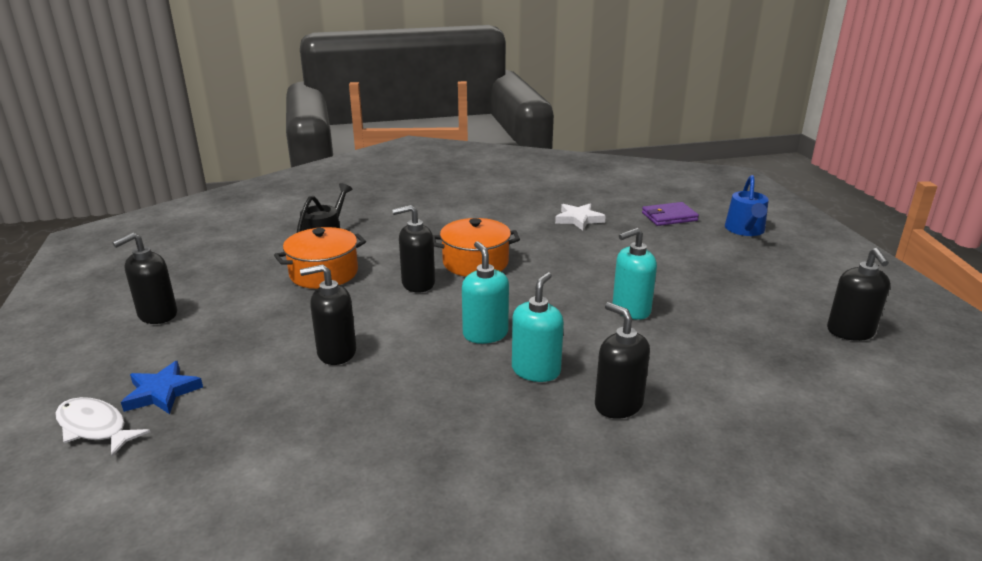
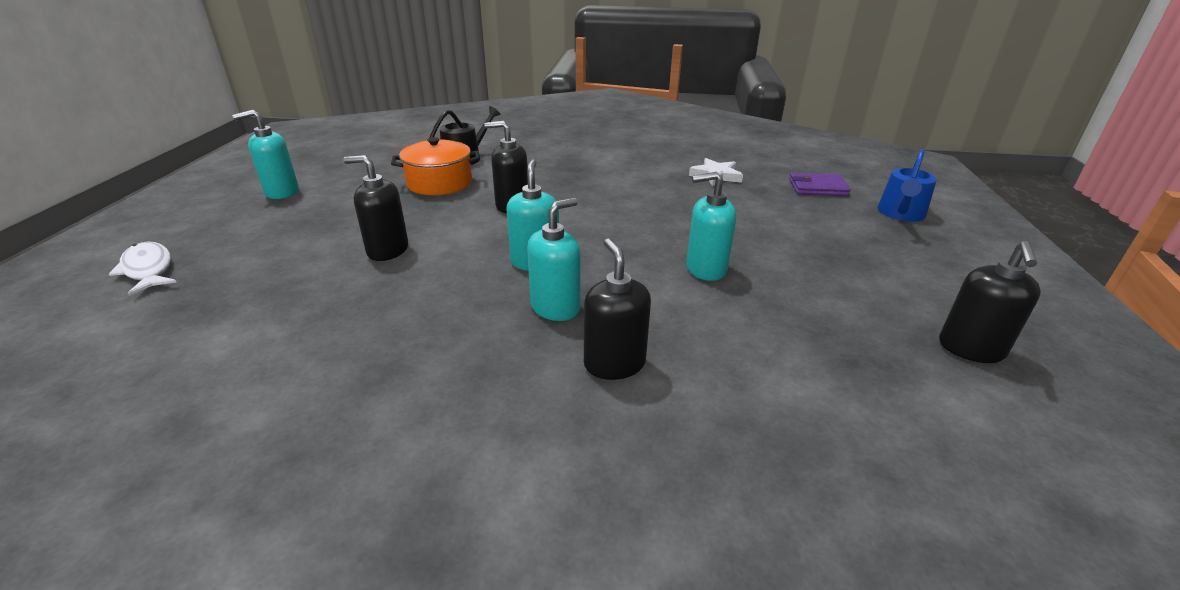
camera: 20 degrees right, 5 degrees up
(157, 315) = (281, 192): black soap dispenser -> turquoise soap dispenser
(162, 392) = (222, 253): blue star -> none
(475, 262) = (581, 197): orange pot -> none

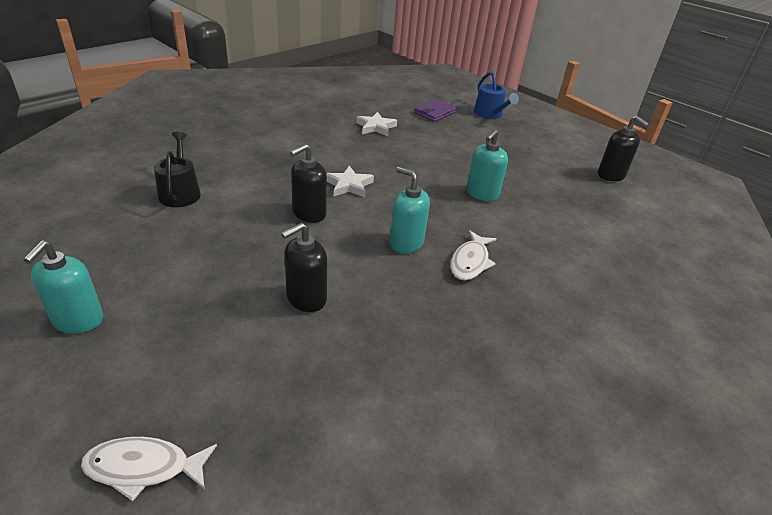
camera: 55 degrees left, 5 degrees up
(439, 183) = (213, 226): orange pot -> none
(555, 307) = (470, 262): turquoise soap dispenser -> white fish
(587, 203) = (349, 185): none -> white star
(614, 363) = (544, 270): black soap dispenser -> none

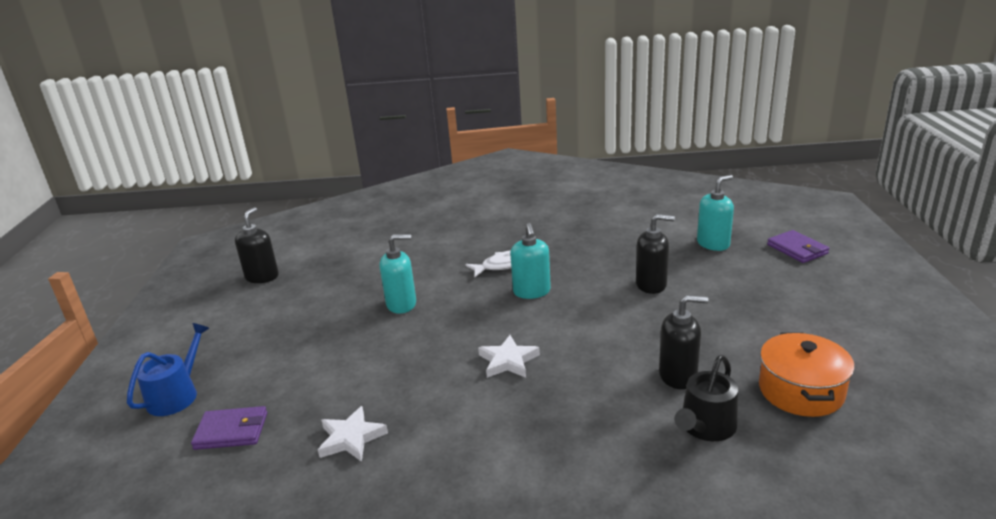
camera: 130 degrees left, 10 degrees down
(78, 320) = (837, 328): turquoise soap dispenser -> turquoise soap dispenser (713, 244)
(113, 239) = (801, 391): none -> orange pot
(144, 467) = (797, 249): white fish -> purple wallet
(309, 213) = (583, 346): black soap dispenser -> black soap dispenser (678, 376)

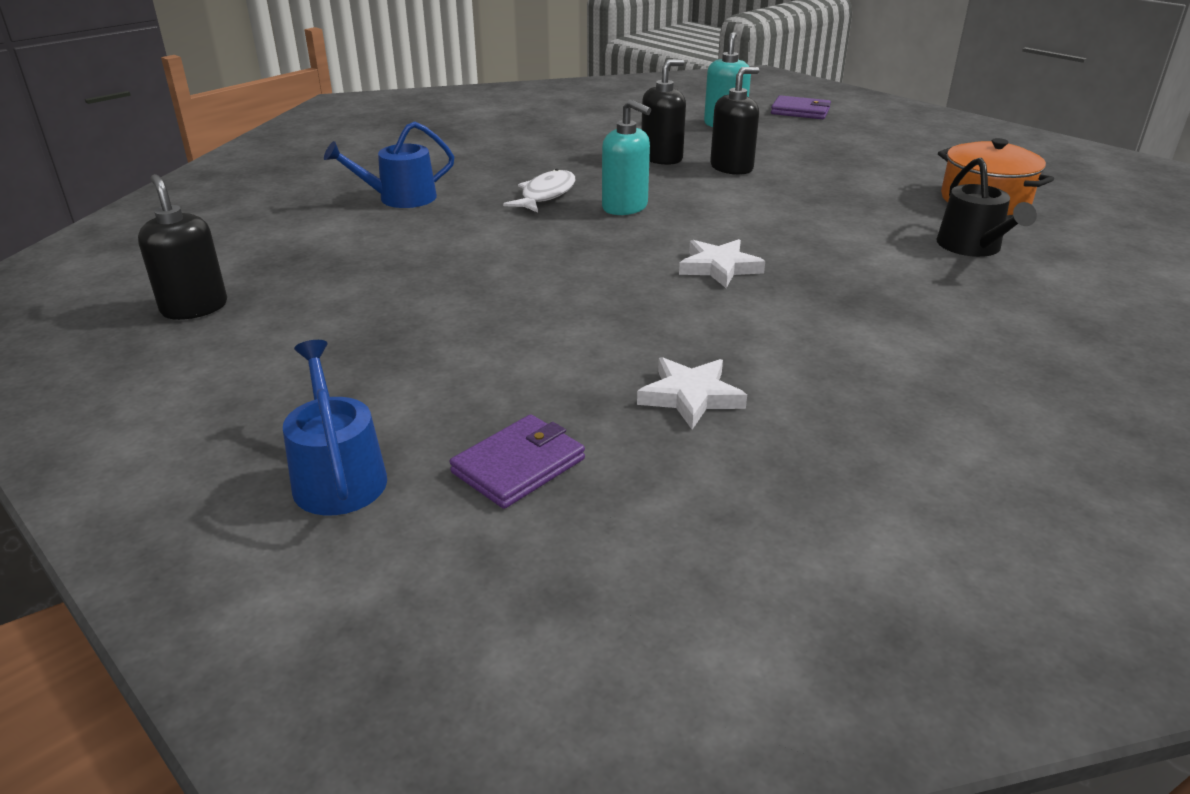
camera: 45 degrees left, 5 degrees up
(402, 304) = (489, 265): turquoise soap dispenser -> none
(432, 240) = (400, 198): none -> blue watering can
(678, 376) = (886, 223): black soap dispenser -> black soap dispenser (662, 158)

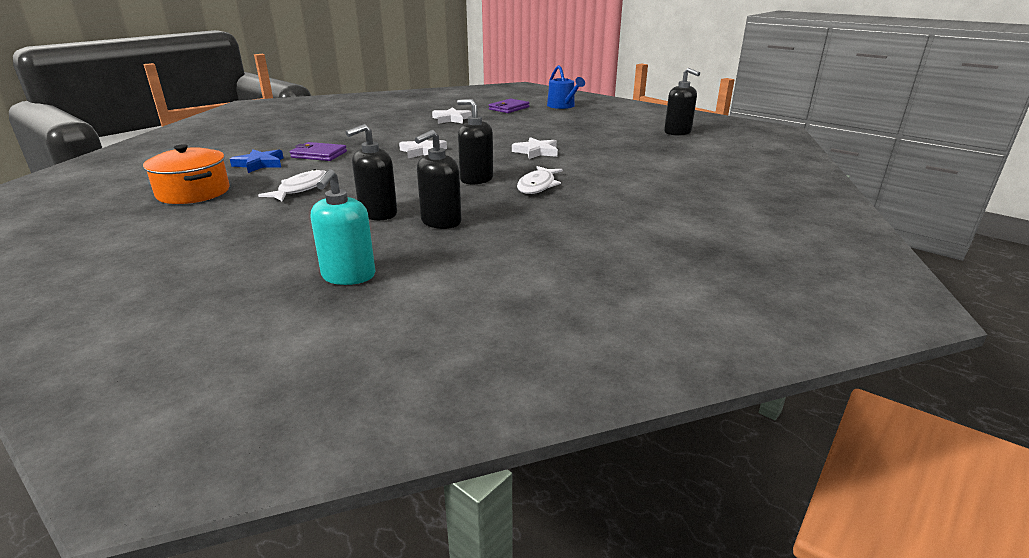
camera: 175 degrees right, 5 degrees down
(400, 198) = (644, 180): blue watering can -> none
(519, 259) = (536, 152): none -> white star
(625, 207) = (476, 179): turquoise soap dispenser -> black soap dispenser
(800, 111) = (216, 311): purple wallet -> purple wallet (319, 154)
(851, 201) = (302, 188): none -> white fish
(972, 247) = (259, 164): black watering can -> blue star

